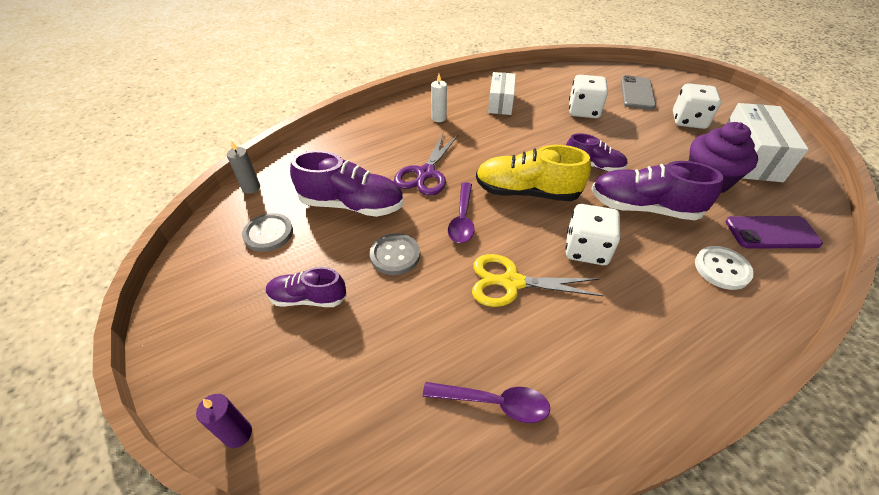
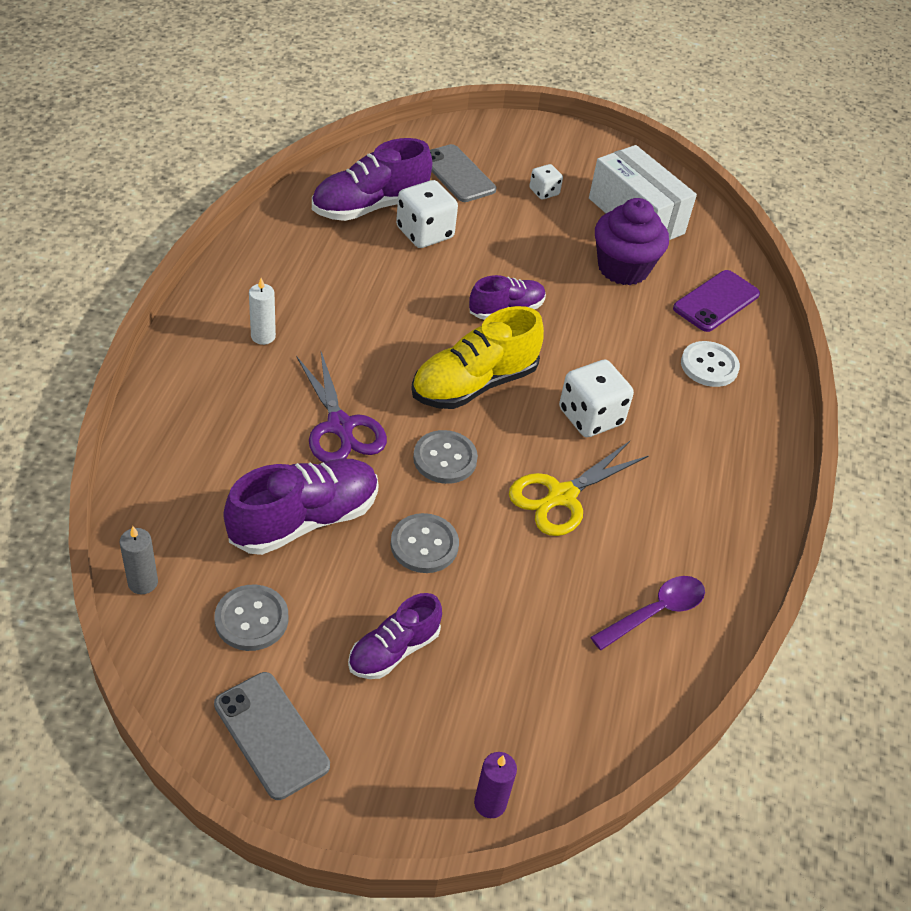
camera: 50 degrees left, 0 degrees up
(200, 294) = (271, 735): none -> grey phone
(462, 219) = (445, 459): purple spoon -> grey button
(500, 103) = (315, 270): white box -> none
(643, 207) = (597, 336): purple shoe -> purple shoe (370, 207)
(688, 121) = (544, 192): white dice -> white dice, size x0.56

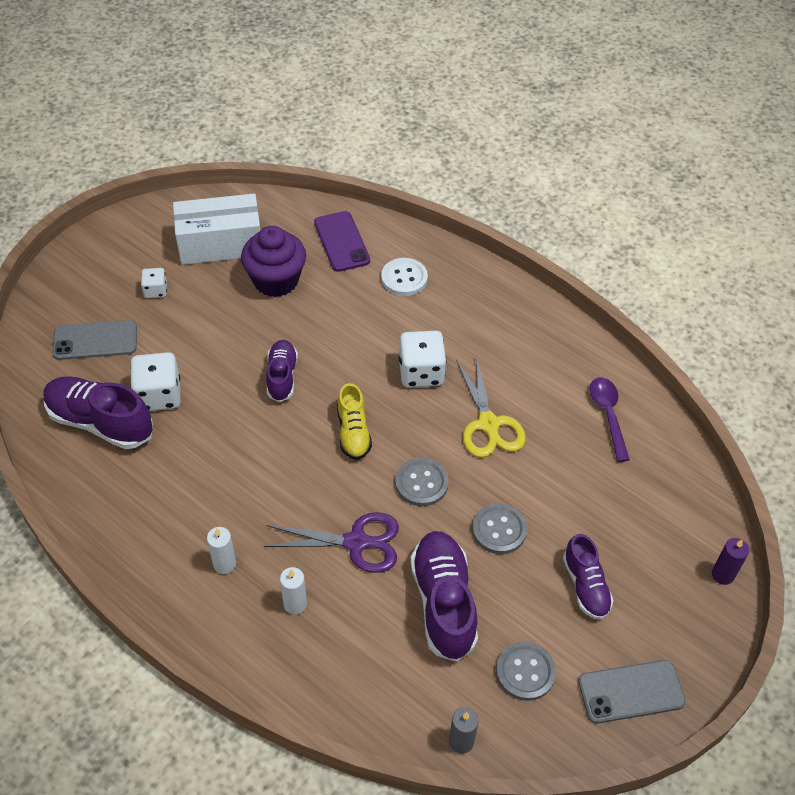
camera: 60 degrees left, 5 degrees up
(244, 400) = (295, 604): none -> white candle
(370, 207) = (100, 422): purple shoe -> purple shoe turned 120 degrees clockwise
(474, 384) = (353, 432): yellow shoe -> yellow shoe, size x0.61

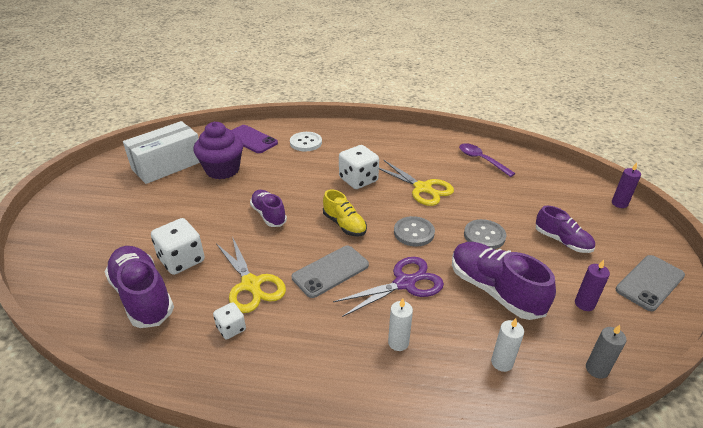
camera: 30 degrees left, 15 degrees down
(95, 340) = (103, 248): grey phone -> grey phone (330, 271)
(100, 422) = (142, 296): purple shoe -> purple shoe turned 60 degrees clockwise
(155, 290) = (135, 203): white dice -> white dice (231, 328)
(205, 462) = (251, 285): none -> yellow scissors
(224, 564) = (321, 343): white candle -> white candle (502, 362)
(525, 672) = (584, 304): grey button -> purple candle

